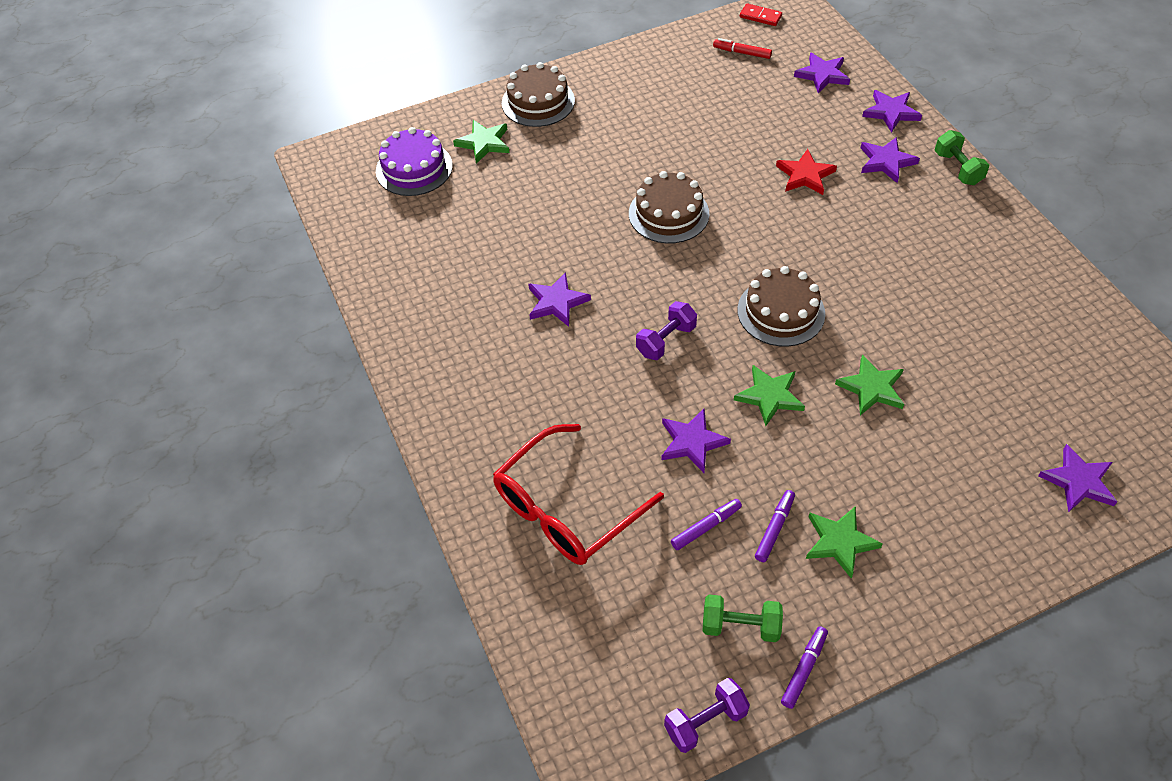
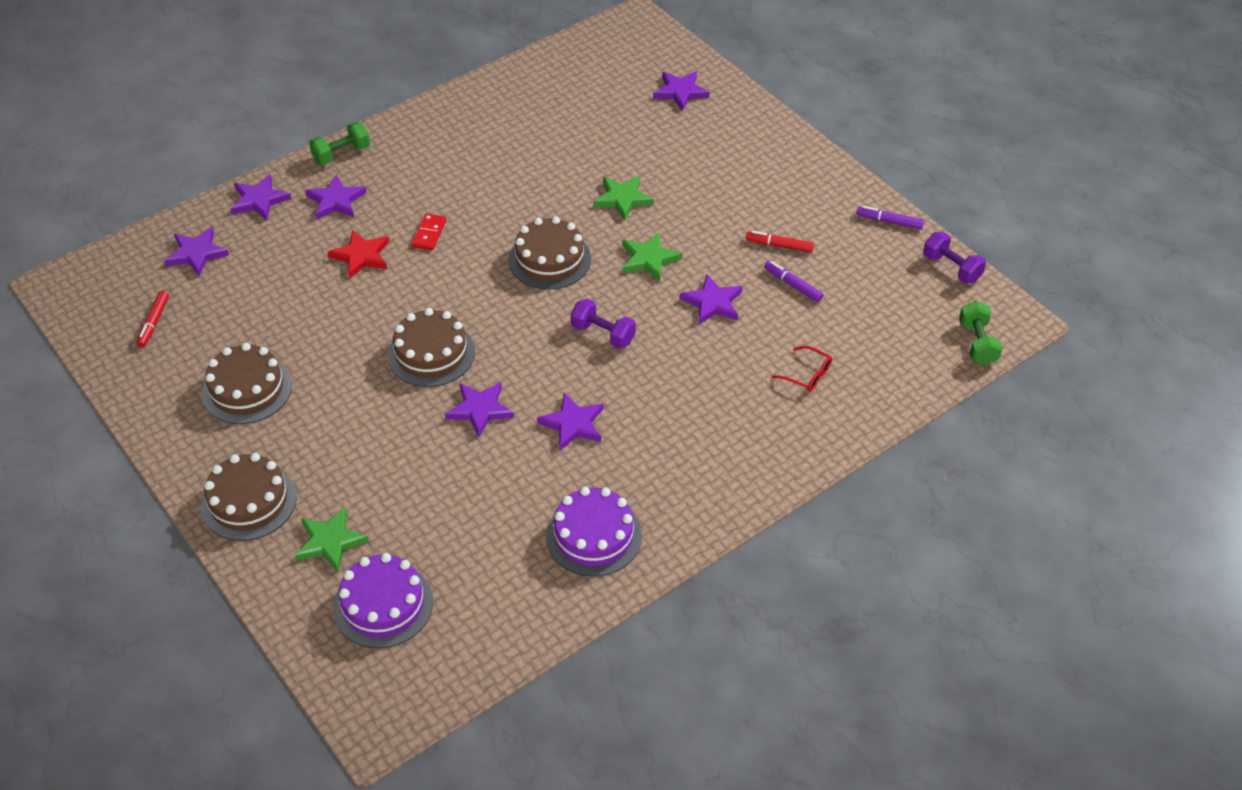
camera: 105 degrees left, 5 degrees down
(428, 300) = (593, 536): none -> purple cake
(566, 508) = (807, 375): red glasses -> red glasses, size x0.41
(592, 240) = (480, 409): none -> purple star
(654, 102) = (247, 389): none -> brown cake
(740, 626) = (870, 257): green dumbbell -> green dumbbell (977, 343)
(760, 17) = (83, 313): red domino -> red domino (429, 233)
(774, 528) = (779, 245): purple marker -> red marker
(840, 542) = (778, 209): green star -> none

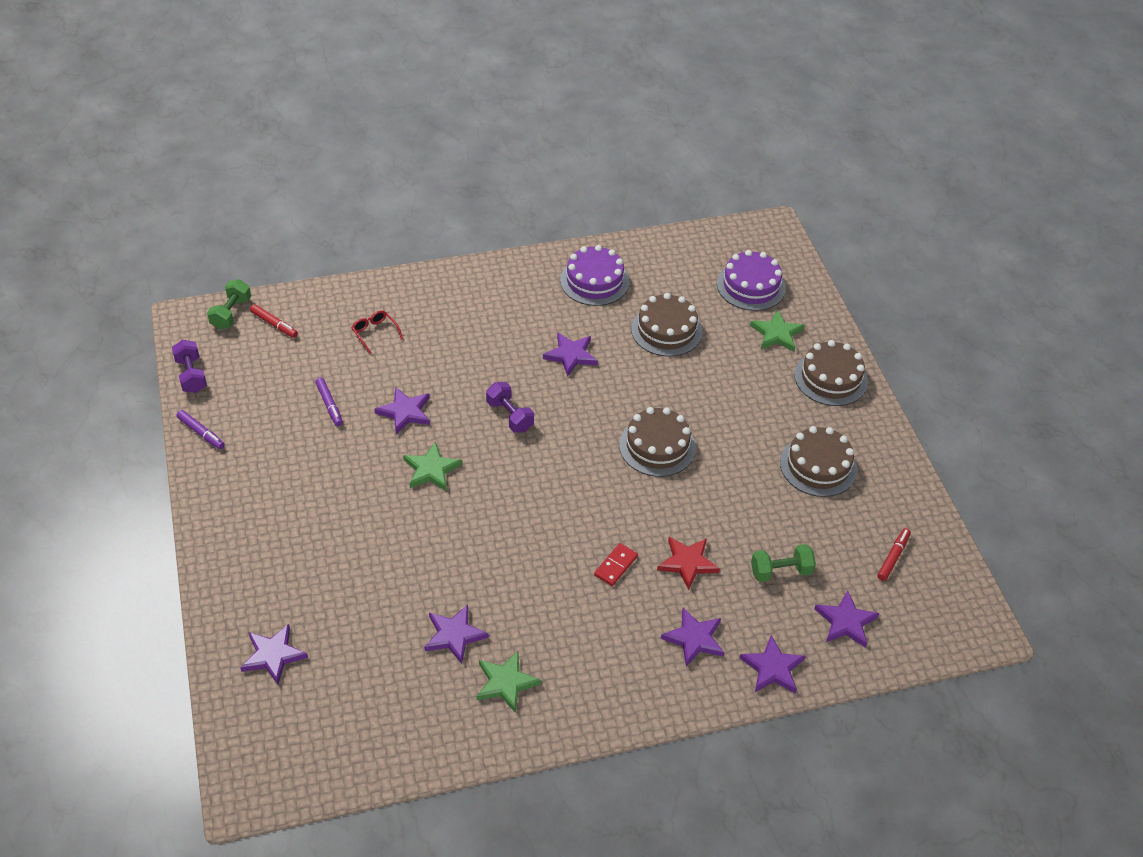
camera: 160 degrees left, 0 degrees up
(341, 154) = (671, 701): green dumbbell -> green dumbbell (781, 571)
(480, 409) = (636, 388): purple star -> purple star (454, 635)
(549, 259) = (518, 499): brown cake -> brown cake (666, 330)
(622, 199) = (416, 540): green star -> green star (506, 683)
(779, 245) = (312, 443): red marker -> red marker (274, 324)

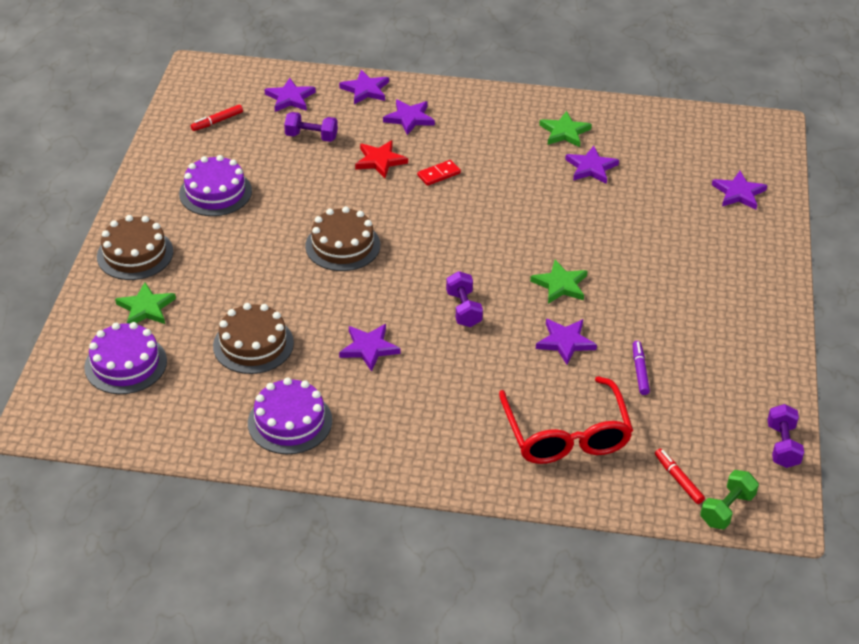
camera: 155 degrees left, 5 degrees down
(201, 433) = (778, 381): purple marker -> none
(375, 333) = (566, 434): red glasses -> red glasses, size x2.43
(781, 571) = (311, 137): green dumbbell -> purple dumbbell
(818, 466) = (215, 192): brown cake -> purple cake

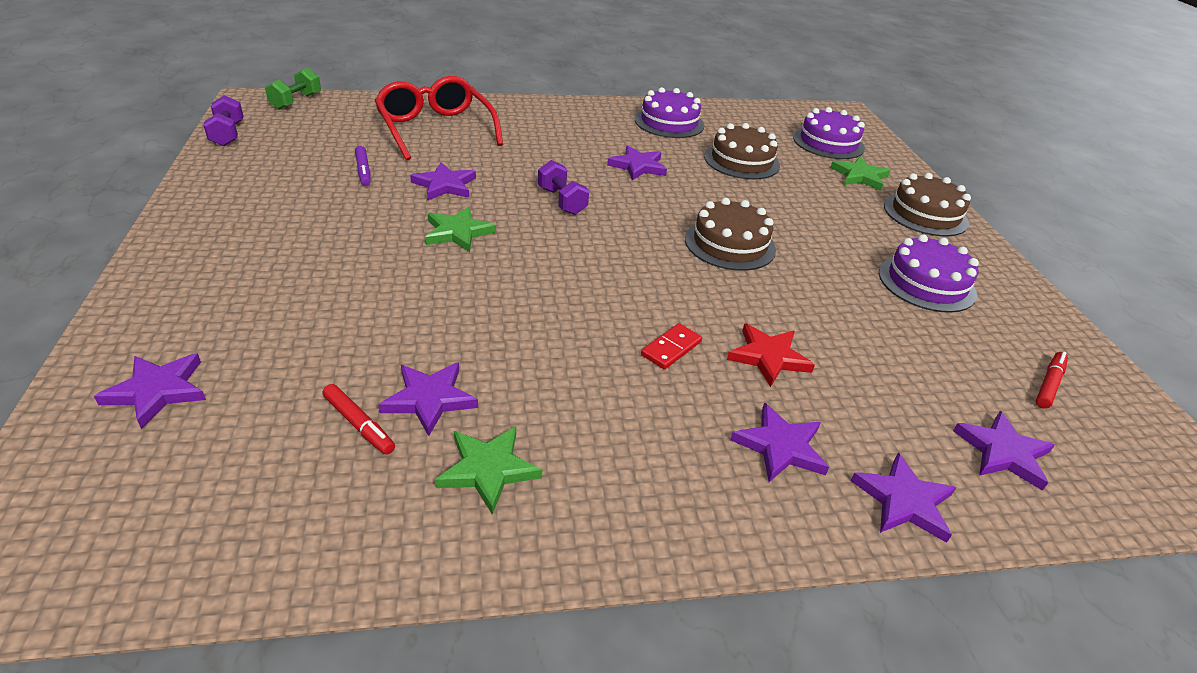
camera: 160 degrees right, 5 degrees down
(311, 137) = (897, 381): purple dumbbell -> none
(678, 479) = (335, 113): red marker -> red marker (359, 424)

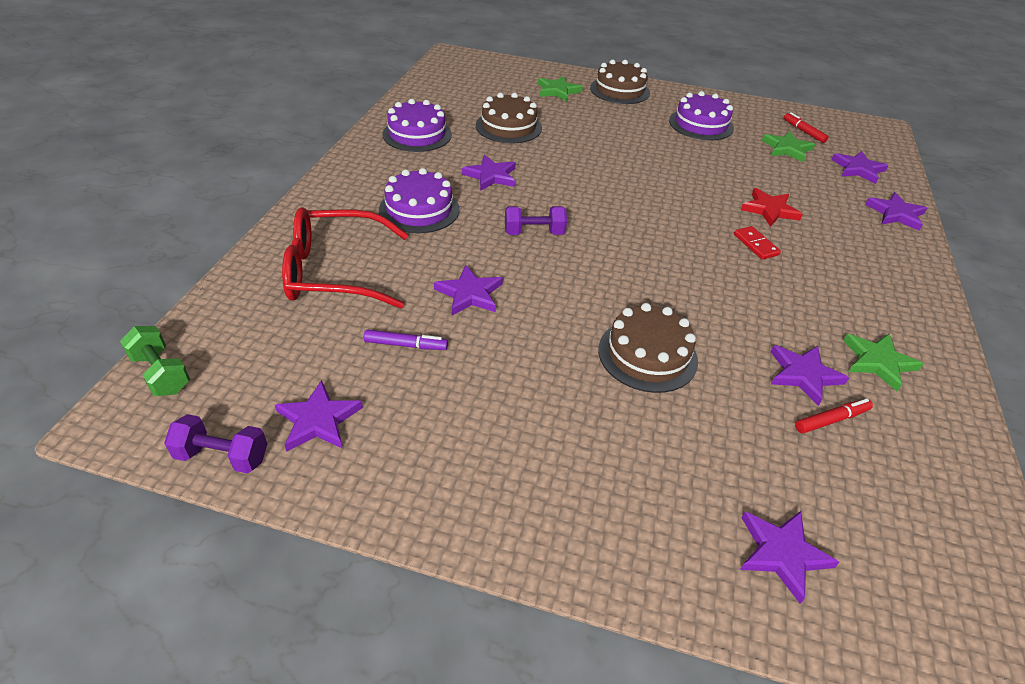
camera: 65 degrees left, 5 degrees up
(458, 232) = (565, 306): green star -> green star (787, 149)
(730, 244) = (632, 176): brown cake -> brown cake (647, 355)
(780, 446) = (854, 237): purple star -> purple star (318, 420)
(828, 143) = (499, 82): purple cake -> purple cake (419, 209)

